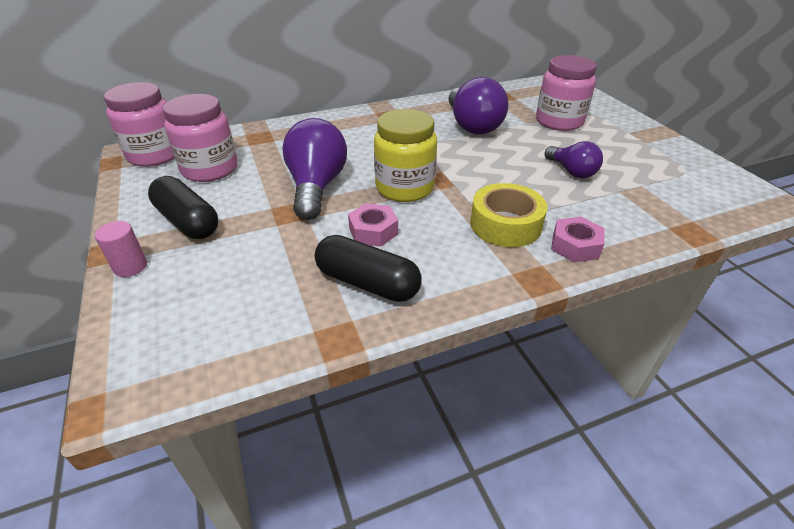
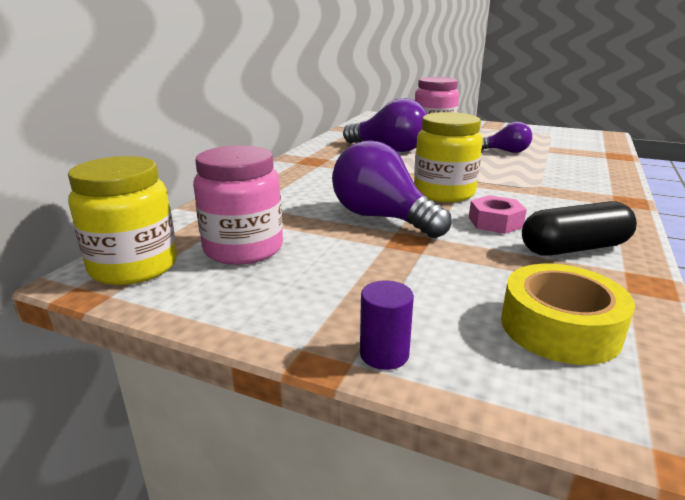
camera: 45 degrees left, 15 degrees down
(130, 266) = (384, 354): pink cylinder -> purple cylinder
(155, 155) = (134, 266): pink jar -> yellow jar
(188, 221) = (337, 291): black capsule -> none
(505, 224) = (547, 186): yellow tape -> yellow tape (559, 327)
(575, 246) = (600, 180): pink nut -> none

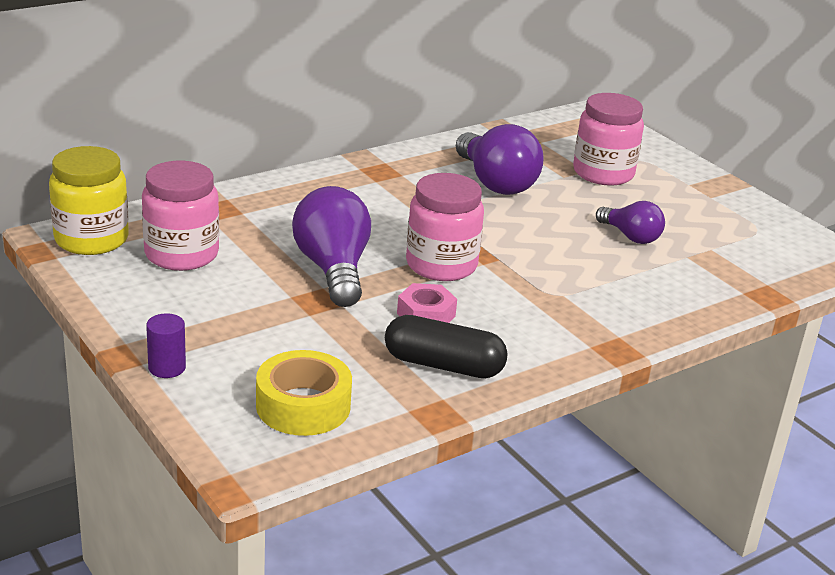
camera: 30 degrees right, 5 degrees up
(444, 193) = (441, 265): yellow jar -> pink jar

